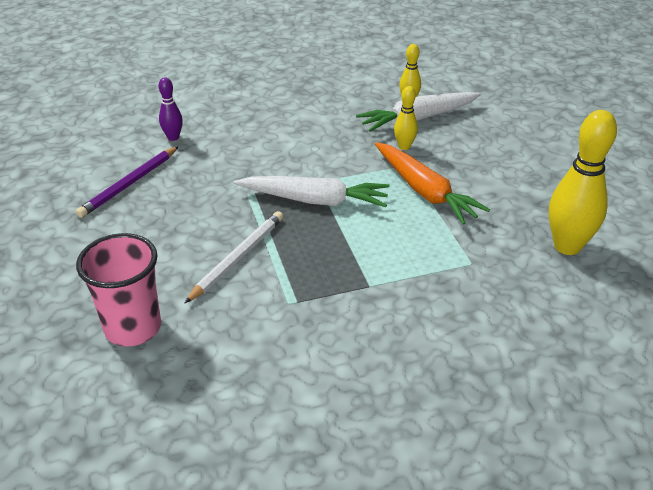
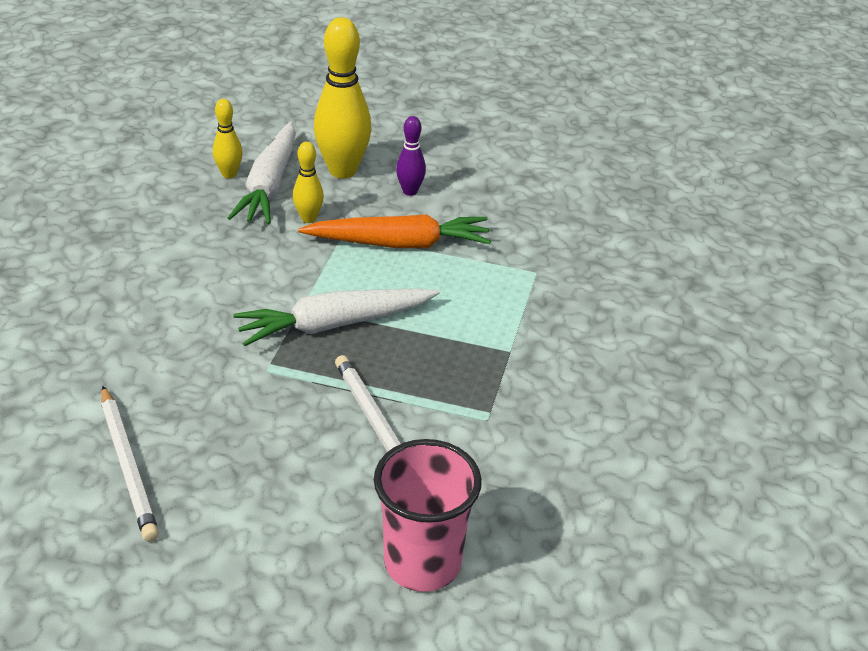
camera: 60 degrees left, 0 degrees up
(129, 184) = (127, 465): purple pencil -> white pencil
(173, 137) = (67, 385): purple bowling pin -> purple bowling pin (410, 191)
(315, 200) = (334, 324): white carrot -> white carrot turned 150 degrees counterclockwise
(567, 246) = (563, 207): yellow bowling pin -> yellow bowling pin (342, 170)

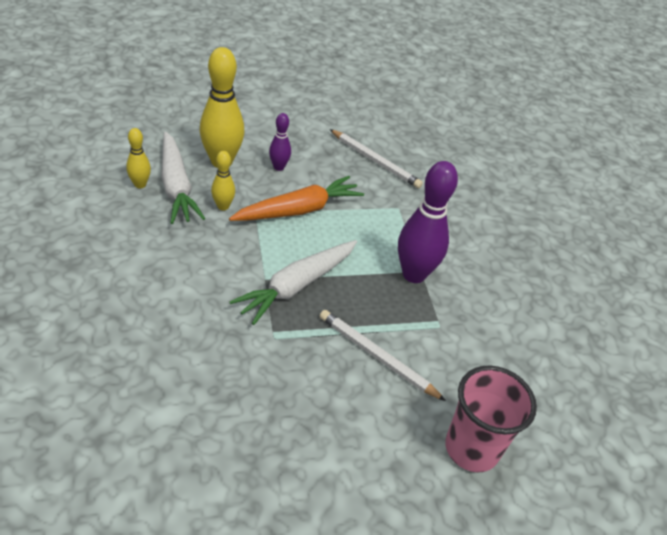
camera: 30 degrees left, 5 degrees up
(127, 465) = (225, 452): white pencil -> white pencil (375, 161)
(497, 352) = (414, 274): none -> purple bowling pin

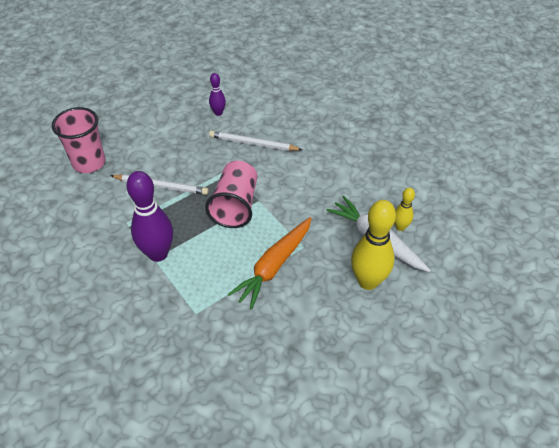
camera: 160 degrees right, 5 degrees up
(223, 206) = (329, 240): yellow bowling pin -> none
(279, 167) = (320, 302): purple bowling pin -> purple bowling pin (218, 113)
(296, 286) = (235, 206): white carrot -> pink cup
(375, 161) = (243, 363): white pencil -> white pencil (253, 143)

